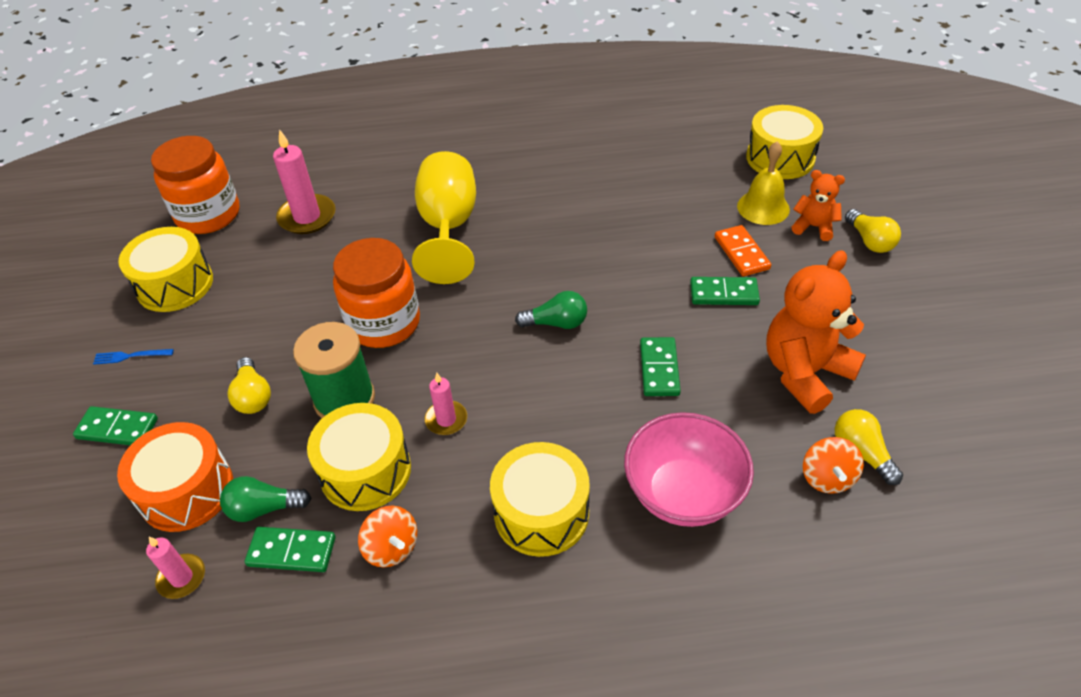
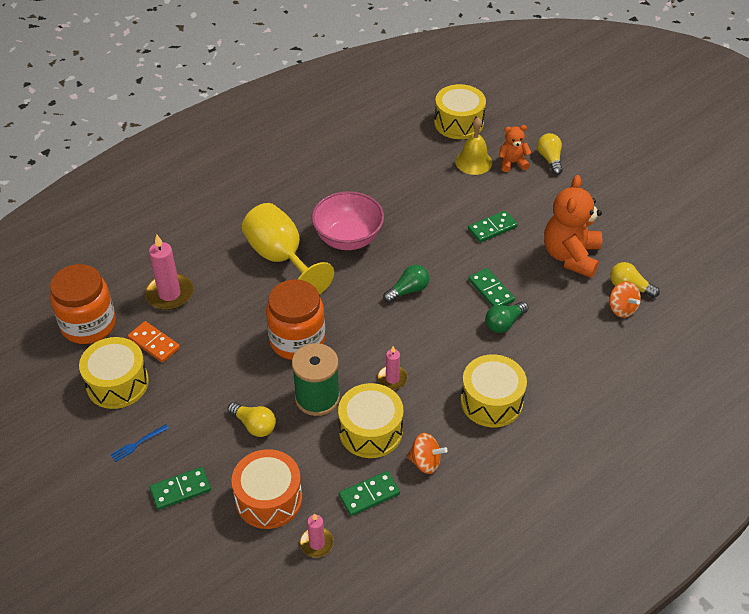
camera: 35 degrees left, 0 degrees up
(264, 508) = (329, 482): green light bulb -> green light bulb (504, 323)
(683, 493) = (557, 353): pink bowl -> pink bowl (348, 239)
(741, 253) = (483, 197): orange domino -> orange domino (154, 343)
(869, 241) = (550, 159): yellow light bulb -> yellow light bulb turned 135 degrees counterclockwise

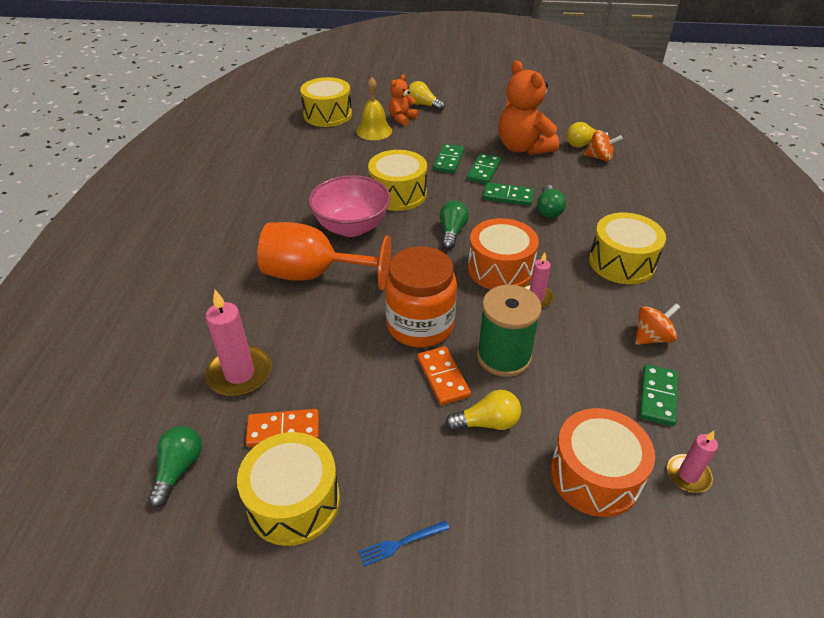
camera: 45 degrees left, 5 degrees down
(88, 325) = (179, 469): orange jar -> green light bulb
(137, 444) = (401, 543): blue fork -> blue fork turned 60 degrees clockwise
(180, 490) = (509, 547): green domino -> green domino (483, 171)
(267, 381) = (442, 377): none -> orange domino
(281, 258) = (314, 275): yellow goblet -> orange goblet
(370, 431) = (581, 347): yellow drum -> yellow drum (398, 194)
(400, 341) = (500, 269): none -> orange drum

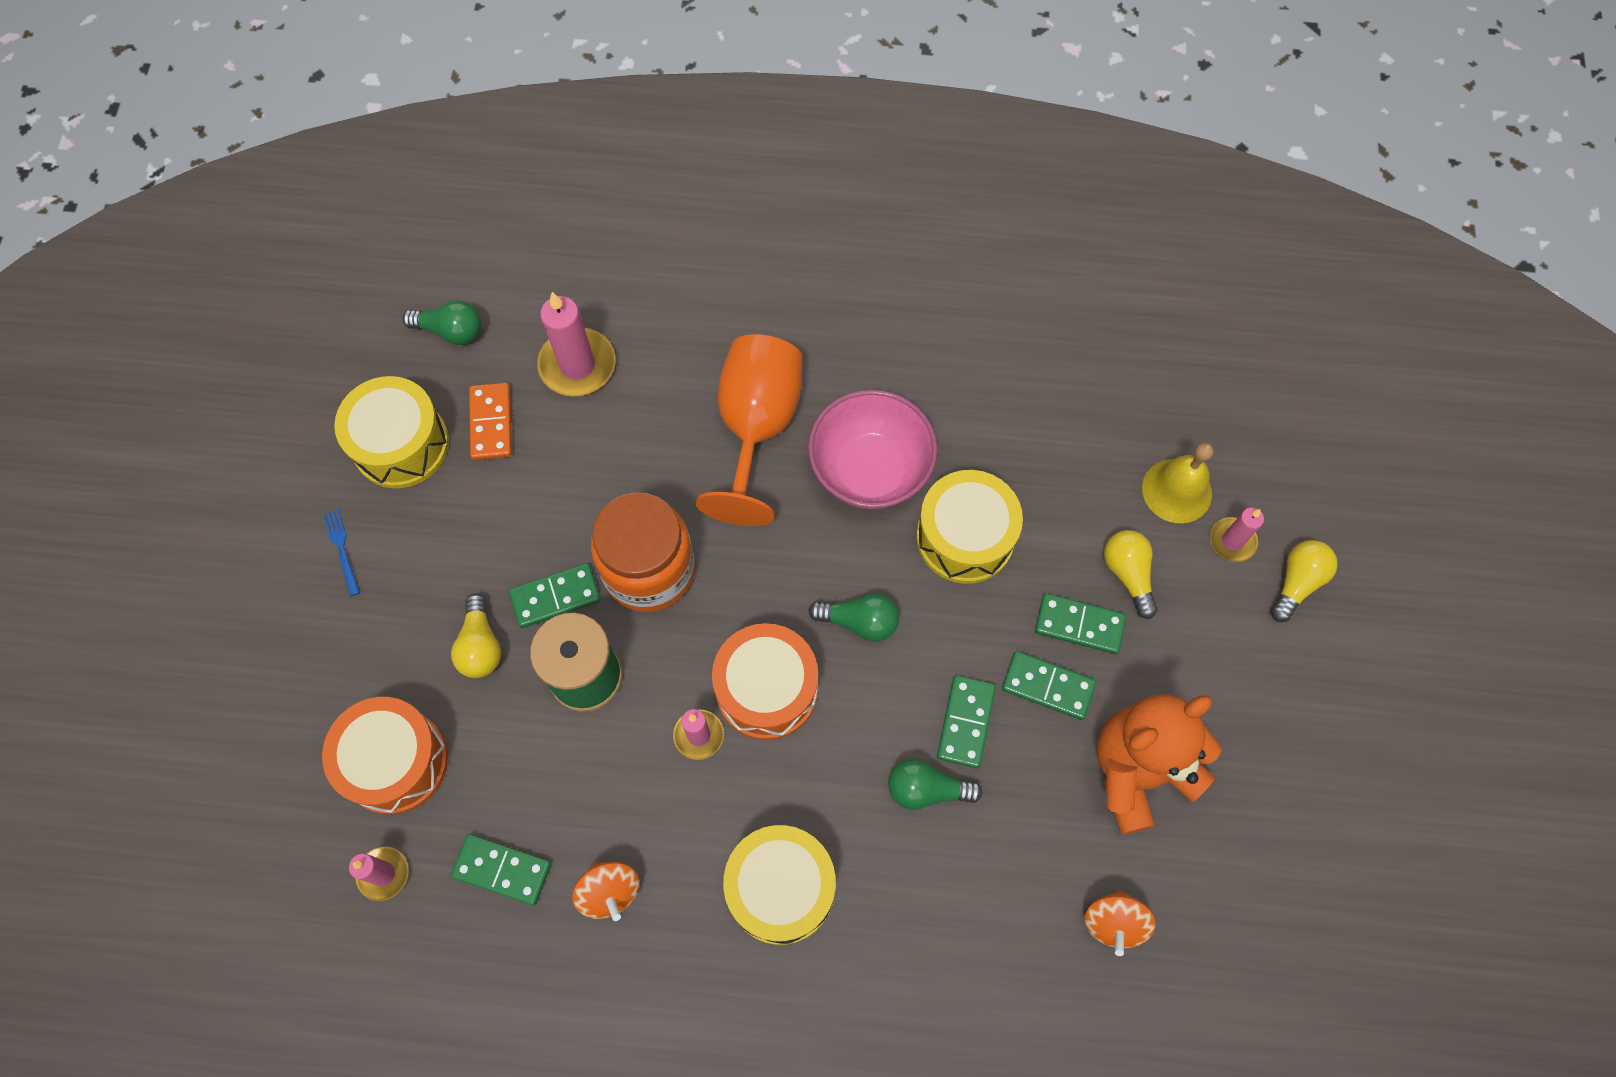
camera: 90 degrees right, 25 degrees up
(327, 115) = (1230, 404): yellow drum -> none
(402, 118) = (1232, 541): orange teddy bear -> pink candle
(442, 377) = (555, 597): orange domino -> green domino
(583, 144) = (1165, 900): yellow light bulb -> yellow light bulb (1128, 574)

